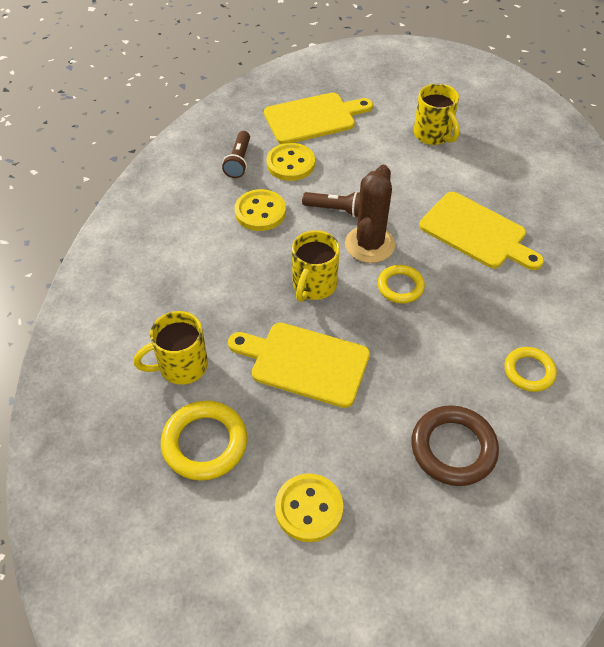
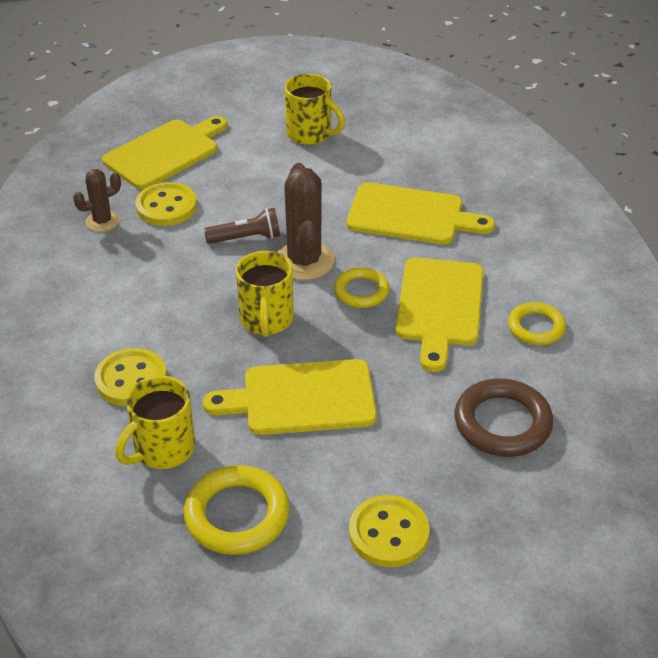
camera: 25 degrees left, 10 degrees down
(238, 161) = (102, 221): brown flashlight -> brown cactus
(260, 212) = (160, 266): yellow button -> yellow button (131, 379)
(457, 323) = (439, 307): none -> yellow cutting board

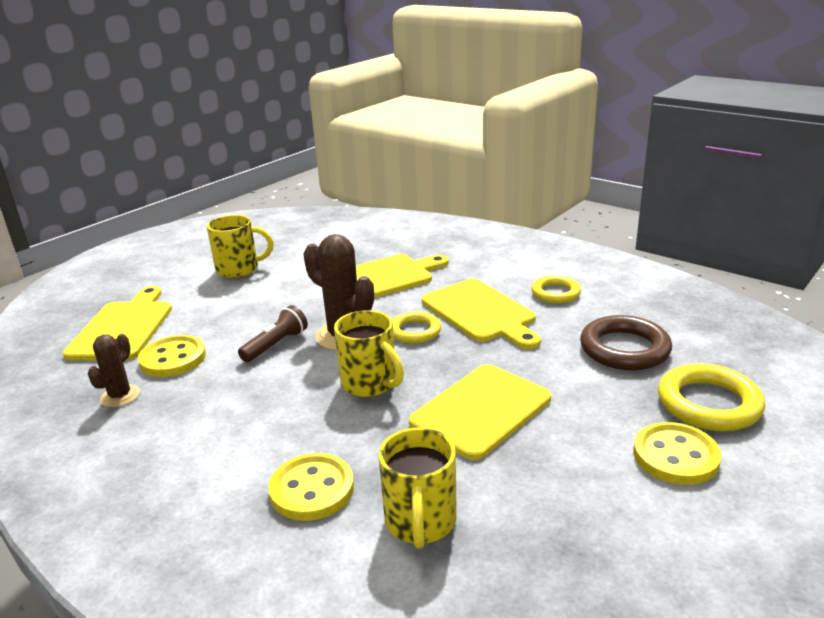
camera: 40 degrees left, 15 degrees down
(237, 515) = (557, 525): yellow ring -> yellow ring (708, 404)

